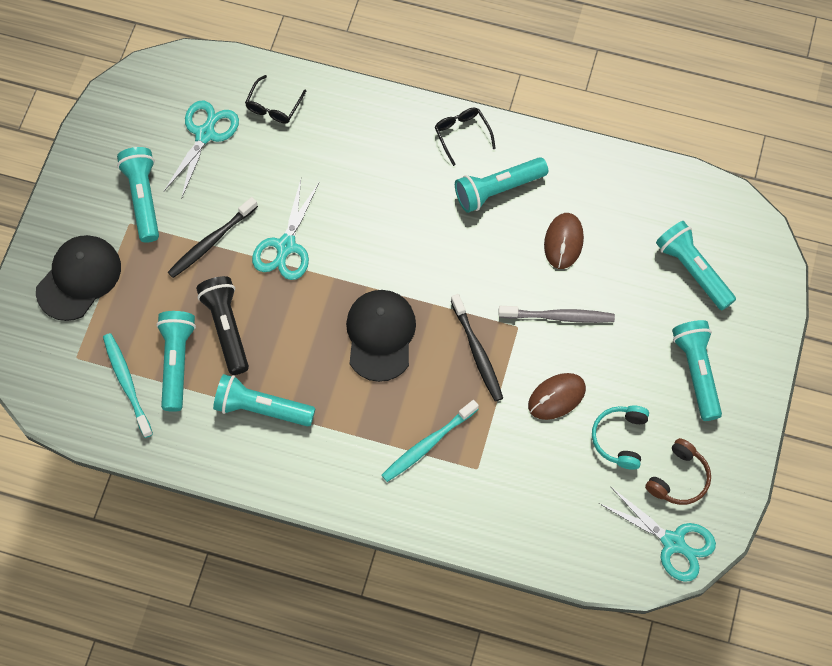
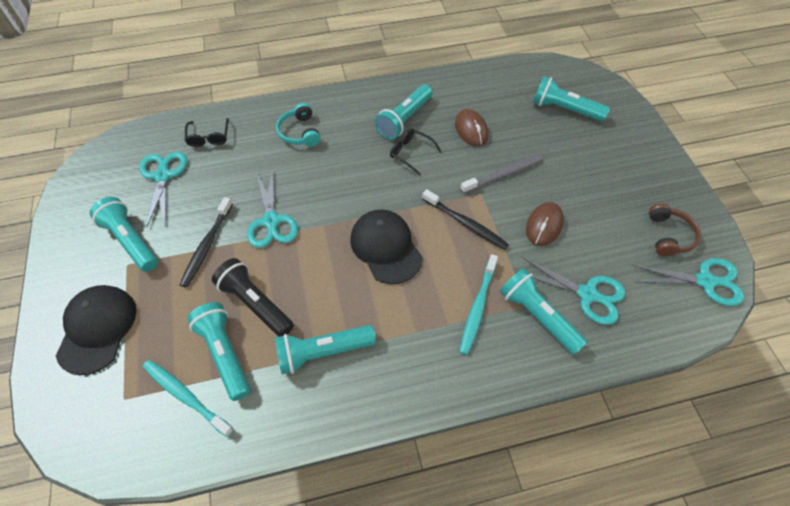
camera: 30 degrees left, 10 degrees down
(462, 134) = (357, 99): black glasses -> black glasses (410, 153)
(543, 490) = (587, 294): none -> turquoise scissors
(620, 438) = (608, 230): turquoise headphones -> turquoise headphones (300, 132)
(696, 372) = (619, 164): turquoise flashlight -> turquoise flashlight (537, 316)

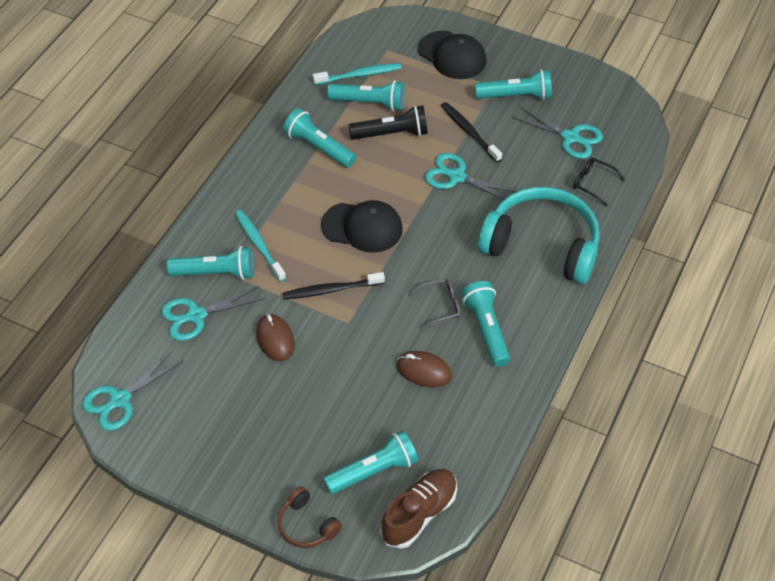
camera: 130 degrees right, 5 degrees down
(300, 132) = (542, 245): turquoise headphones -> turquoise headphones, size x2.20
(323, 352) = (318, 147): turquoise flashlight -> turquoise flashlight turned 75 degrees counterclockwise
(410, 153) = (440, 306): black glasses -> grey glasses
(504, 174) = (350, 354): grey toothbrush -> none
(561, 76) = (419, 514): none -> brown shoe
(668, 235) = (175, 416): brown headphones -> brown headphones (306, 525)

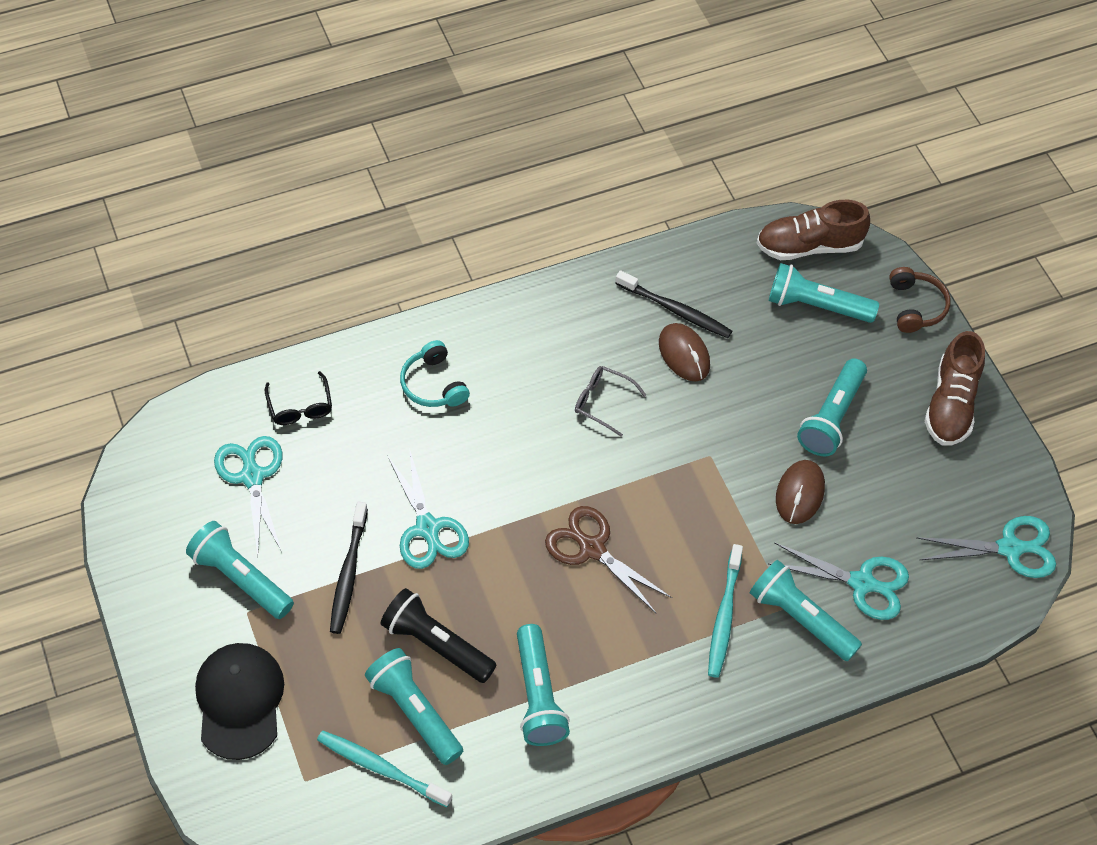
camera: 140 degrees left, 5 degrees up
(226, 468) = (951, 404): none -> brown shoe
(331, 290) = (694, 503): black toothbrush -> black toothbrush (676, 310)
(362, 227) = (592, 548): black cap -> brown scissors
(486, 329) = (584, 347): turquoise flashlight -> turquoise flashlight (832, 417)
(542, 245) = (433, 384): turquoise headphones -> turquoise headphones, size x0.45

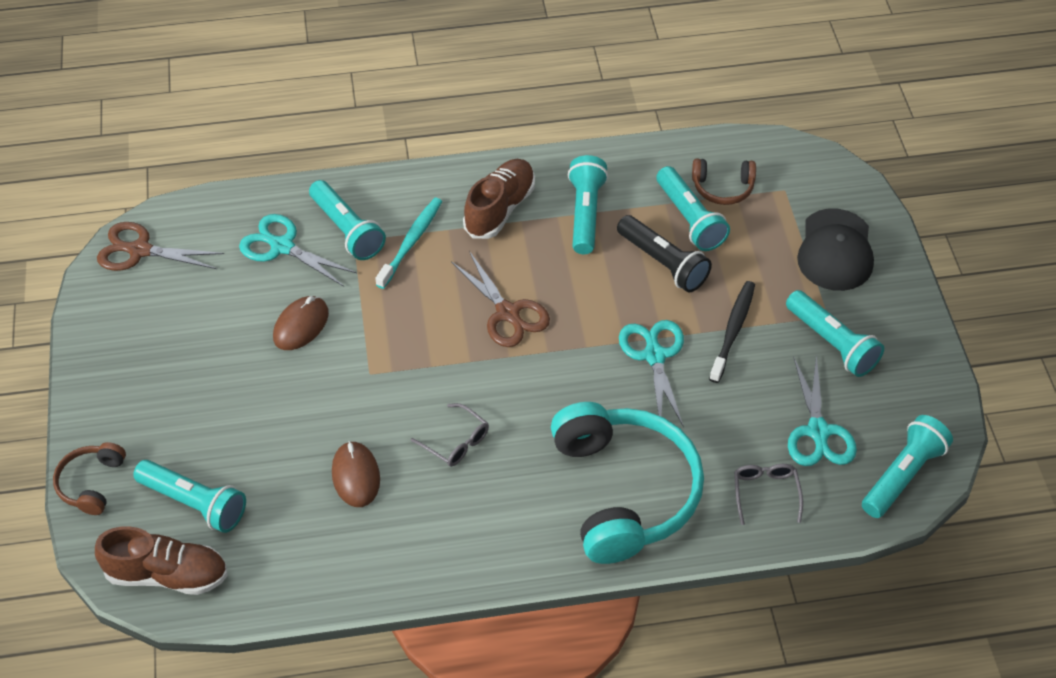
camera: 165 degrees left, 5 degrees down
(300, 407) = (765, 492): black glasses -> grey glasses
(381, 768) = (723, 188): turquoise toothbrush -> brown headphones
(433, 384) = (624, 491): turquoise headphones -> turquoise headphones, size x2.20
(676, 310) = (346, 526): black toothbrush -> none
(832, 417) = (237, 387): turquoise flashlight -> turquoise flashlight (902, 475)
(951, 404) = (116, 379): brown shoe -> brown shoe (500, 209)
(1009, 548) = (140, 250): turquoise scissors -> brown scissors

